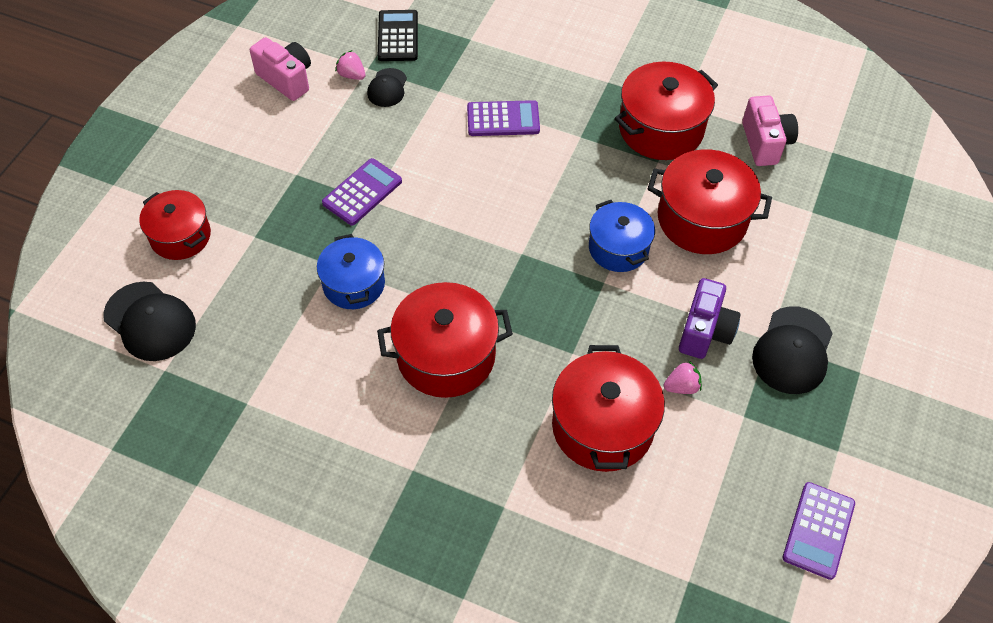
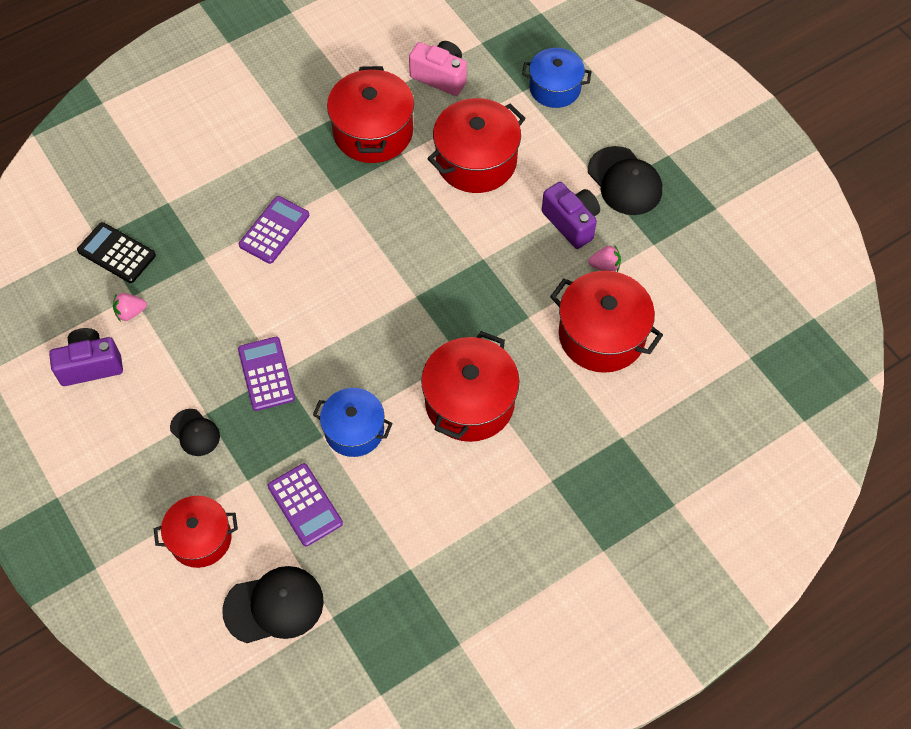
camera: 55 degrees left, 5 degrees up
(286, 79) = (90, 365): pink camera -> purple camera
(387, 88) = (169, 294): black cap -> black cap (195, 432)
(618, 248) = (460, 230): blue pot -> blue pot (555, 88)
(681, 386) = (605, 266): pink strawberry -> pink strawberry turned 75 degrees clockwise
(818, 530) = (764, 259): purple calculator -> purple calculator (305, 505)

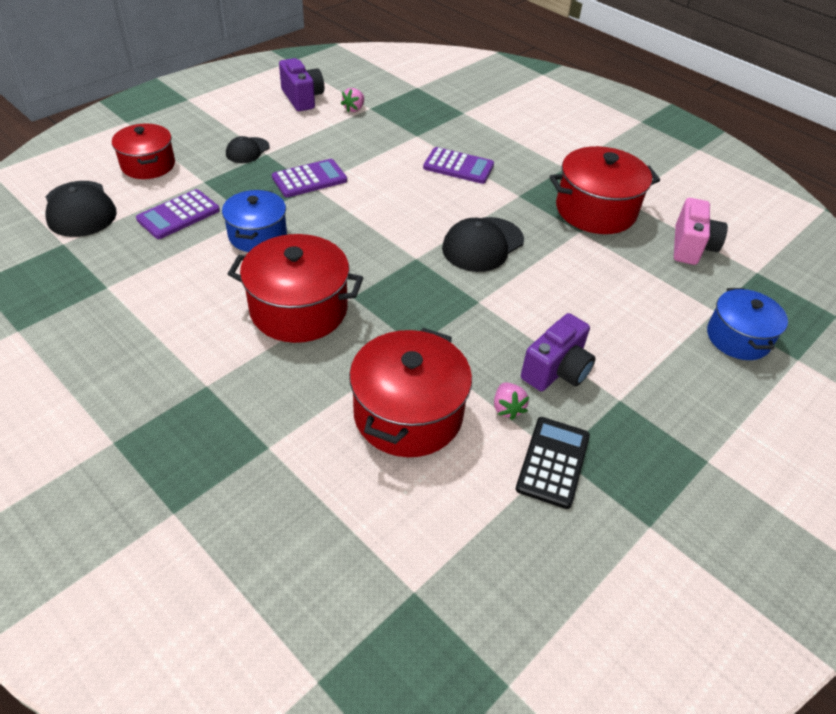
camera: 75 degrees right, 15 degrees down
(116, 253) = (406, 96): black calculator -> black calculator (553, 462)
(130, 312) = (354, 109): pink strawberry -> pink strawberry turned 120 degrees counterclockwise
(476, 161) = (600, 284): red pot -> none
(624, 181) = (641, 417): black cap -> black cap (482, 245)

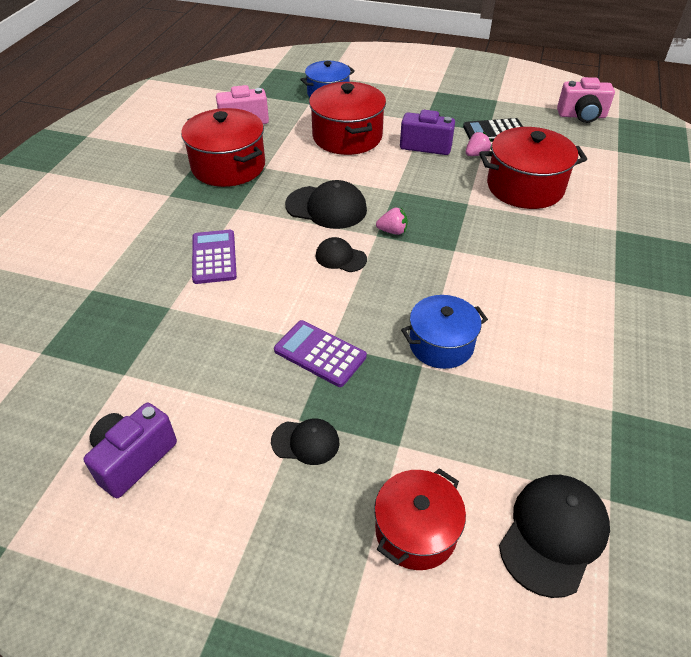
camera: 115 degrees left, 0 degrees up
(178, 215) = (472, 427): purple calculator -> none
(299, 309) = (498, 272): red pot -> red pot (347, 137)
(354, 109) = (135, 388): pink strawberry -> pink strawberry (392, 231)
(403, 226) = (340, 257): none -> black cap
(542, 621) = (582, 116): none -> pink camera

